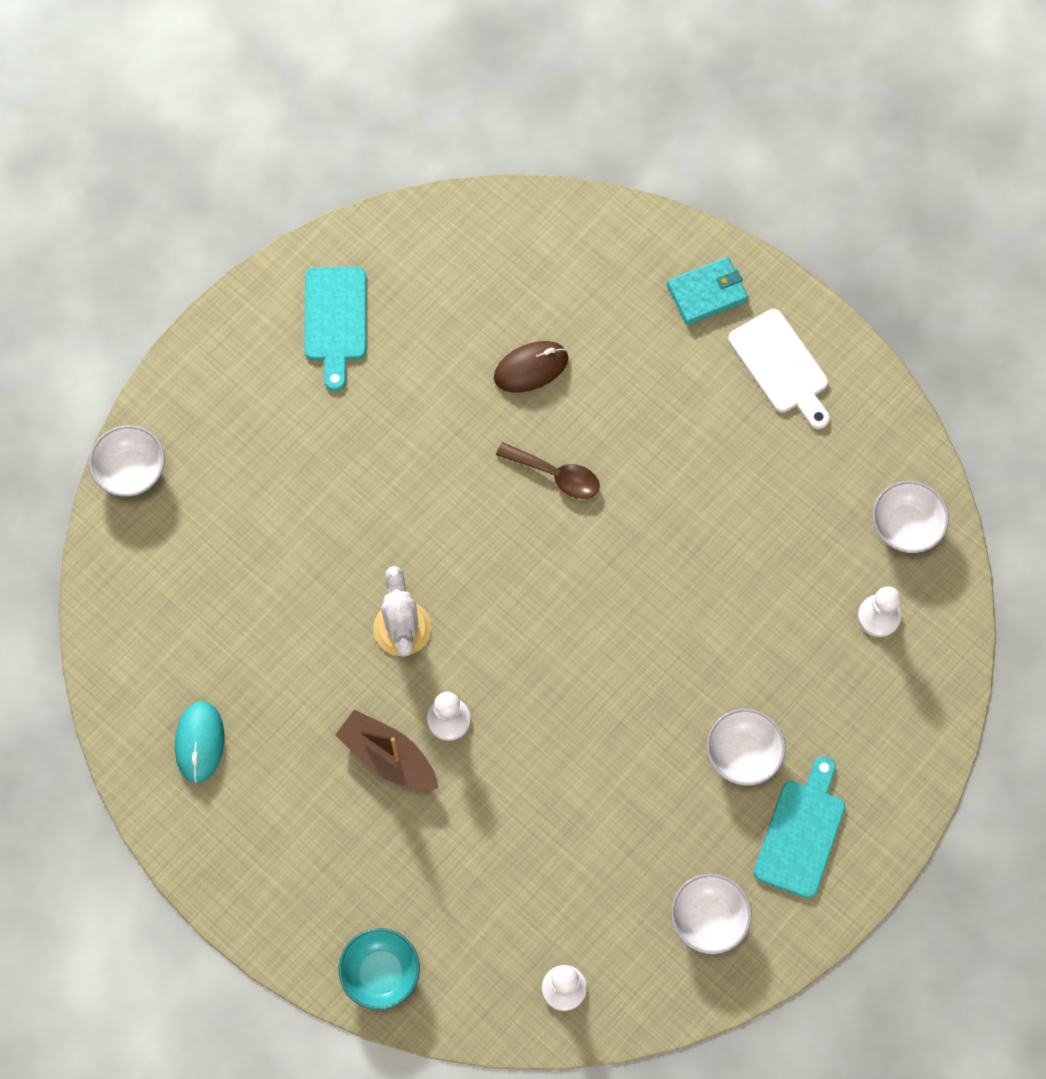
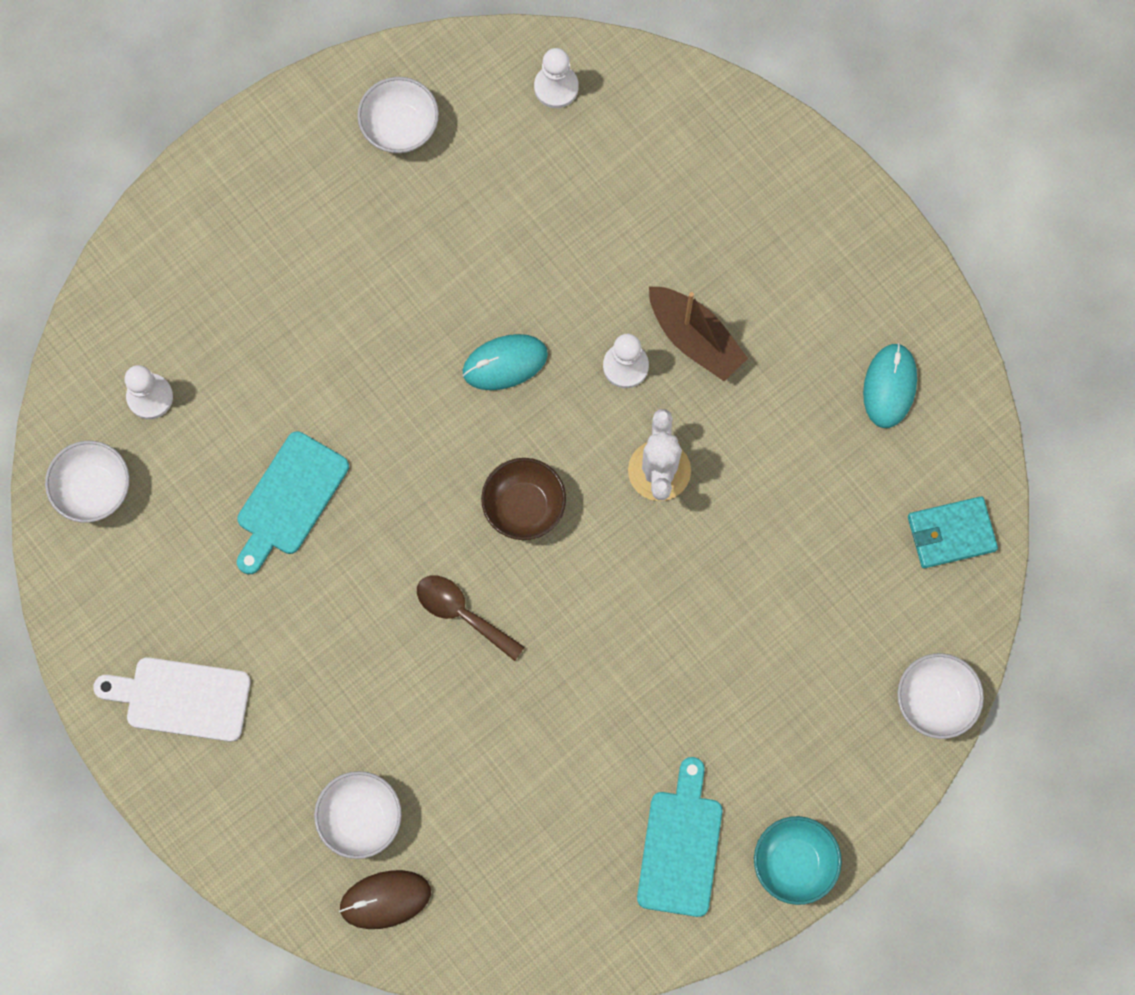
camera: 170 degrees left, 5 degrees up
(381, 973) = (733, 131): turquoise bowl -> turquoise bowl (794, 863)
(519, 576) = (524, 506): none -> brown bowl
(531, 368) = (465, 746): brown mouse -> brown mouse (385, 899)
(561, 703) = (505, 363): none -> turquoise mouse
(707, 293) = (244, 804): turquoise wallet -> turquoise wallet (951, 533)
(743, 754) = (328, 279): white bowl -> white bowl (361, 818)
(781, 366) = (181, 698): white cutting board -> white cutting board turned 60 degrees counterclockwise
(801, 833) = (288, 192): turquoise cutting board -> turquoise cutting board (289, 499)

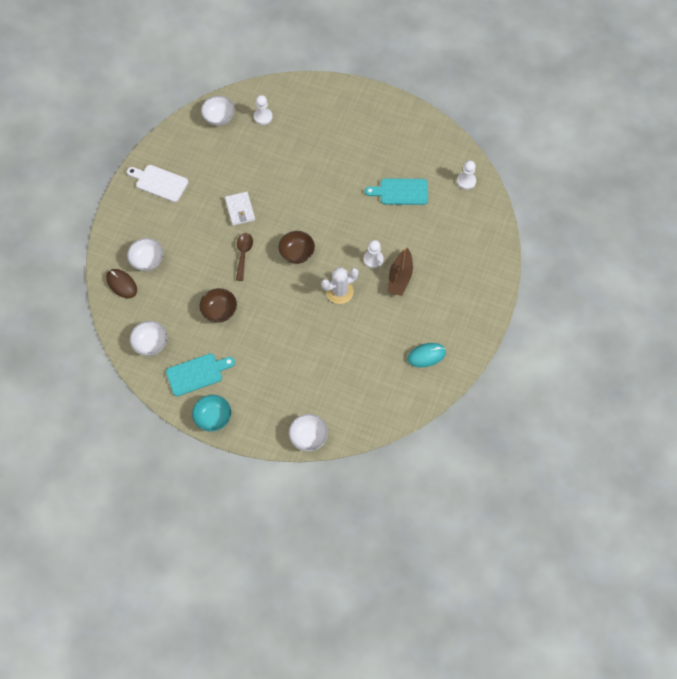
camera: 60 degrees right, 10 degrees down
(181, 698) = (159, 182): white cutting board -> white cutting board turned 45 degrees counterclockwise
(289, 499) = (252, 178): turquoise cutting board -> turquoise cutting board (401, 192)
(352, 565) = (240, 210): none -> white wallet
(400, 127) = (415, 140): white bowl -> white bowl (151, 344)
(505, 363) = (348, 219): turquoise mouse -> none
(566, 730) = (219, 311): none -> brown bowl
(951, 533) = (381, 408): turquoise wallet -> none

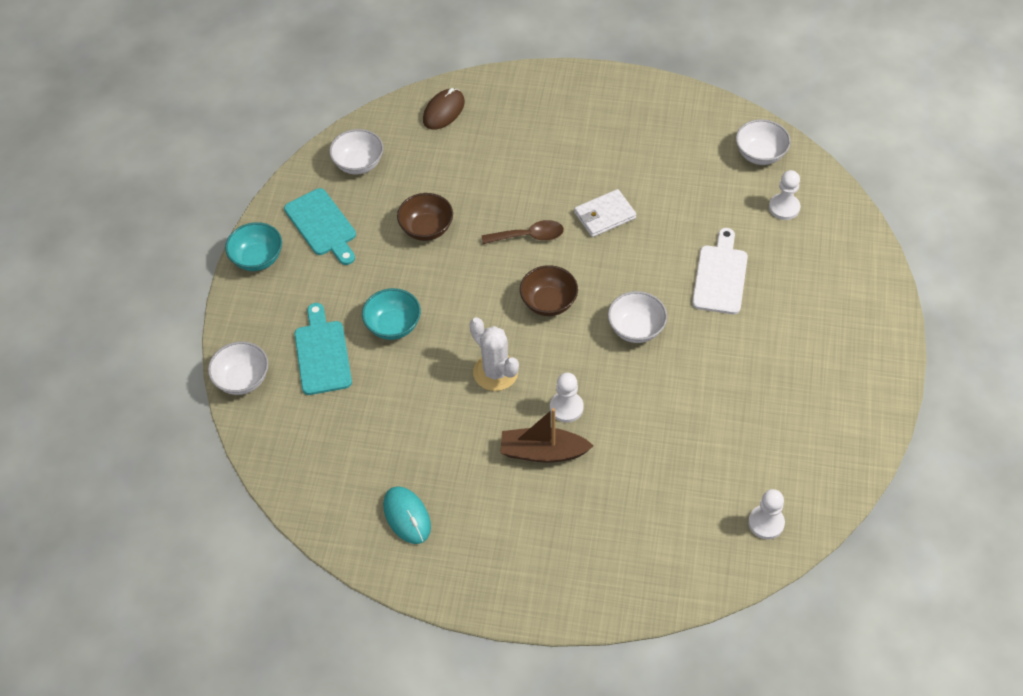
camera: 80 degrees right, 10 degrees down
(147, 261) = (488, 130): white bowl -> white bowl (636, 329)
(159, 182) = (620, 112): white cutting board -> white cutting board (720, 276)
(290, 342) = (393, 326): none -> turquoise bowl
(401, 192) = (709, 424): turquoise cutting board -> turquoise cutting board (322, 354)

